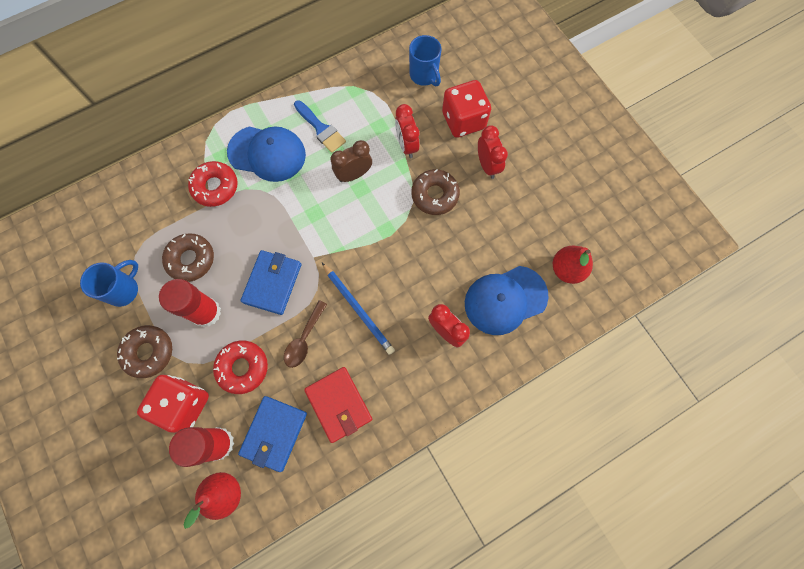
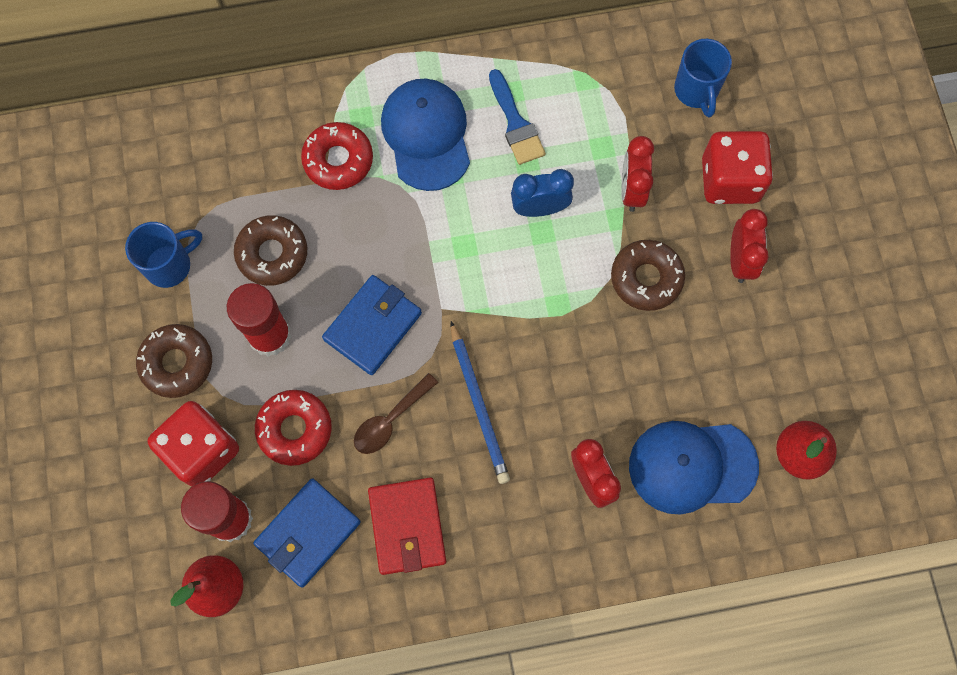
camera: 20 degrees right, 0 degrees up
(267, 153) = (426, 135): blue cap -> blue cap turned 135 degrees counterclockwise
(354, 175) = (539, 208): brown clock -> blue clock

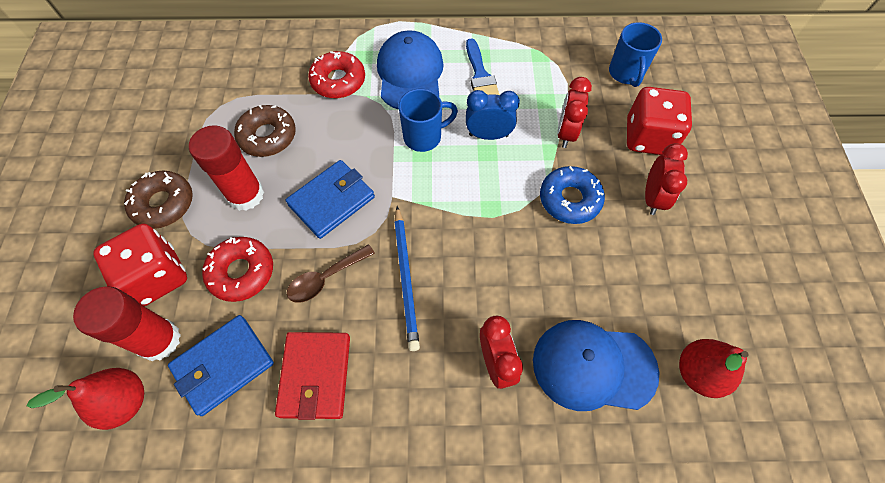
camera: 10 degrees right, 10 degrees down
(170, 265) = (186, 132): blue mug -> blue mug (424, 137)
(646, 278) = (569, 199): brown donut -> blue donut

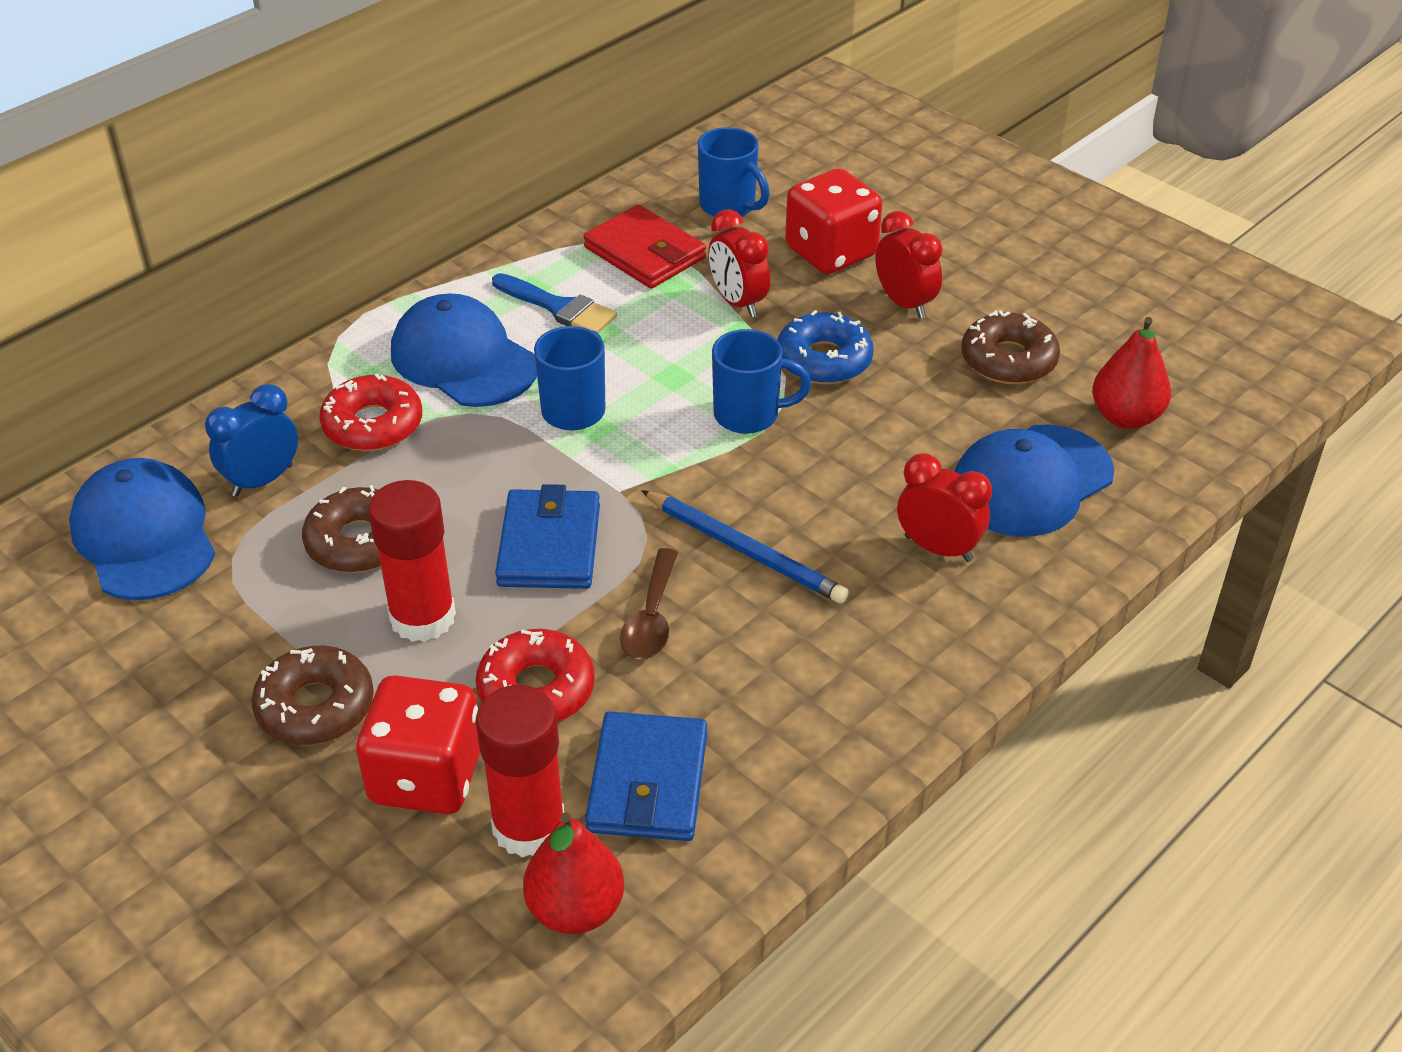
camera: 45 degrees left, 20 degrees down
(205, 71) = (144, 536): none -> blue cap
(315, 376) = (768, 705): red wallet -> red wallet (645, 253)
(488, 135) = (652, 359): blue clock -> blue clock (262, 480)
(496, 202) = (749, 415): none -> blue mug
(670, 278) = (1008, 360): none -> brown donut

